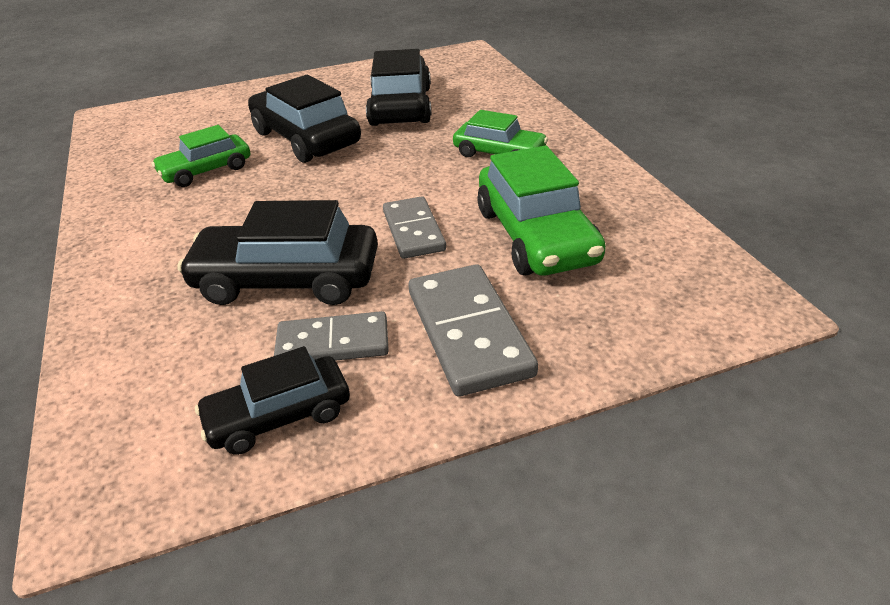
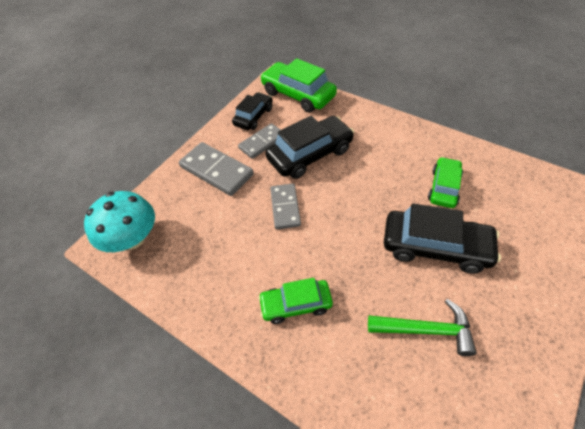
camera: 145 degrees right, 15 degrees up
(400, 106) = (426, 330): black car -> green hammer
(413, 231) = (285, 207): grey domino -> grey domino turned 45 degrees clockwise
(536, 236) = (222, 237): green car -> green car (298, 95)
(690, 292) = (132, 239): none -> turquoise mushroom

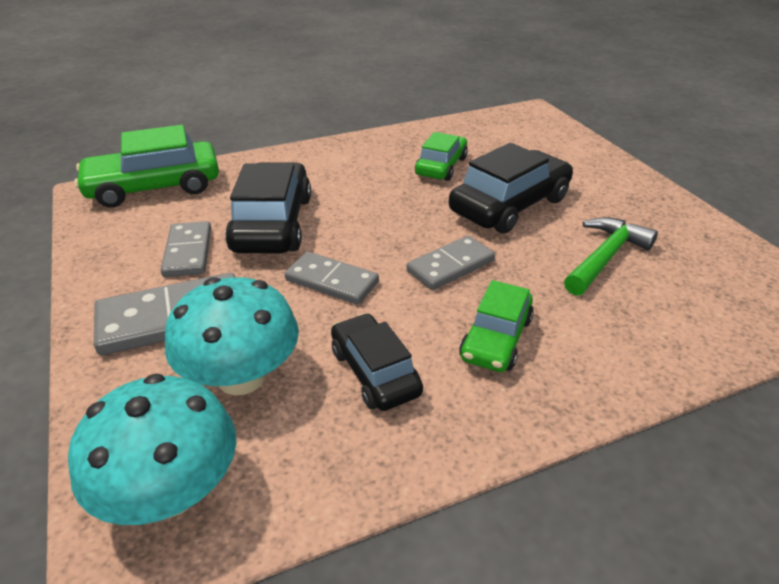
camera: 60 degrees left, 15 degrees down
(199, 218) = (241, 376): none -> turquoise mushroom
(253, 116) = (125, 238): black car -> black car (374, 372)
(342, 250) = (450, 266): none -> grey domino
(443, 187) = (441, 166): green car -> green car turned 60 degrees clockwise

